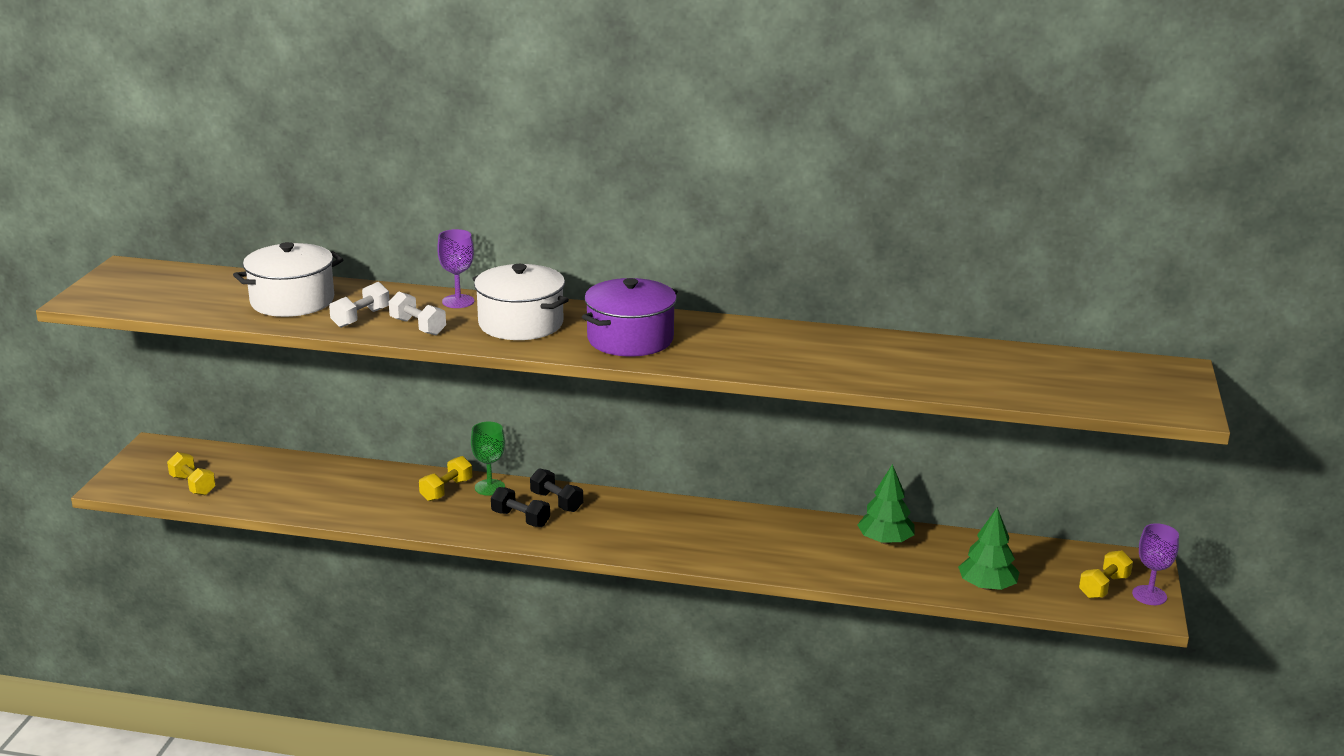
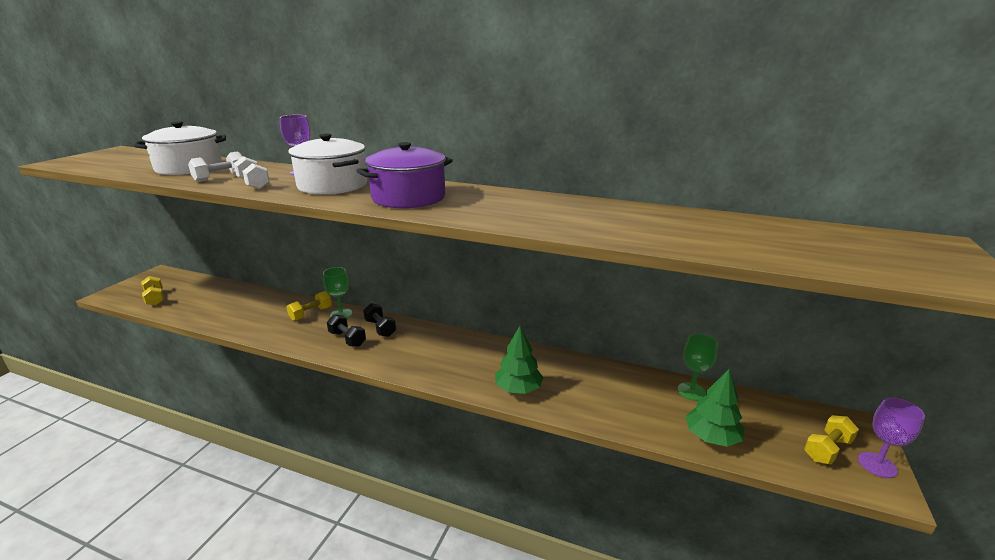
camera: 10 degrees right, 0 degrees up
(885, 541) = (622, 382): green tree -> green tree (518, 389)
(965, 544) = (691, 391): none -> green goblet

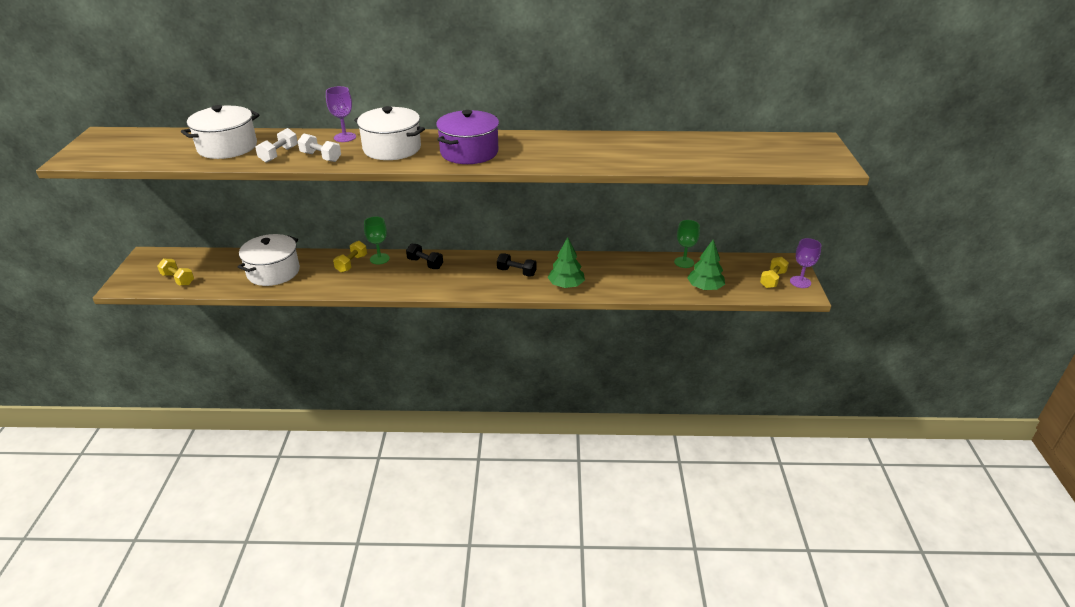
camera: 20 degrees left, 10 degrees up
(236, 307) = (273, 272): none -> white pot
(347, 339) = (404, 277): black dumbbell -> black dumbbell (516, 272)

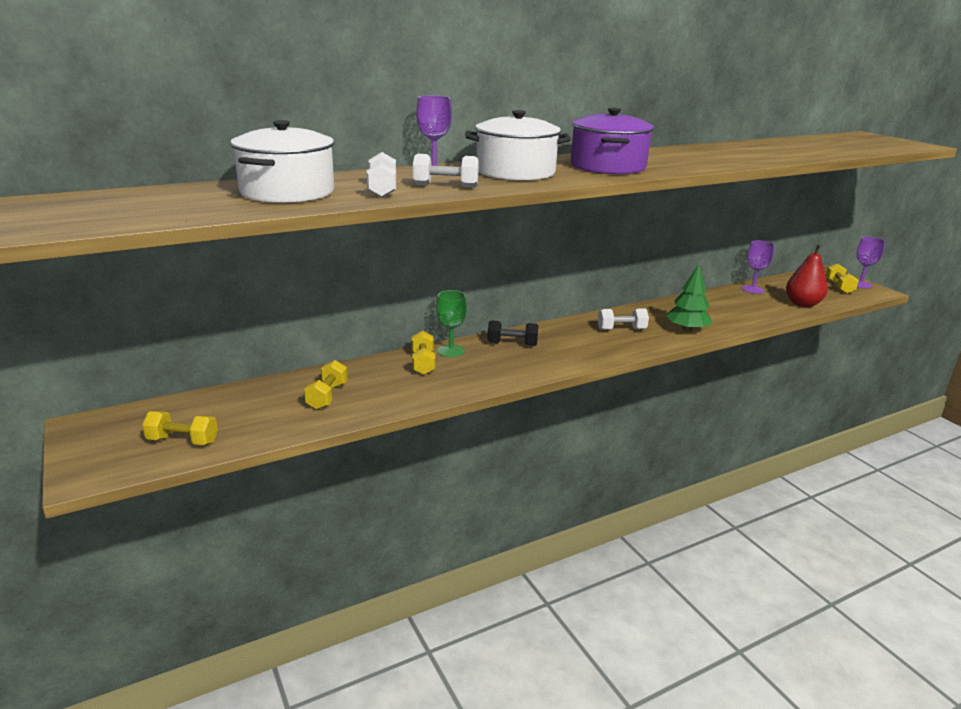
camera: 30 degrees left, 10 degrees down
(273, 272) = (327, 396): white pot -> yellow dumbbell
(516, 272) = (621, 329): black dumbbell -> white dumbbell
(684, 262) = (752, 289): green goblet -> purple goblet
(705, 288) = (802, 304): green tree -> red pear

